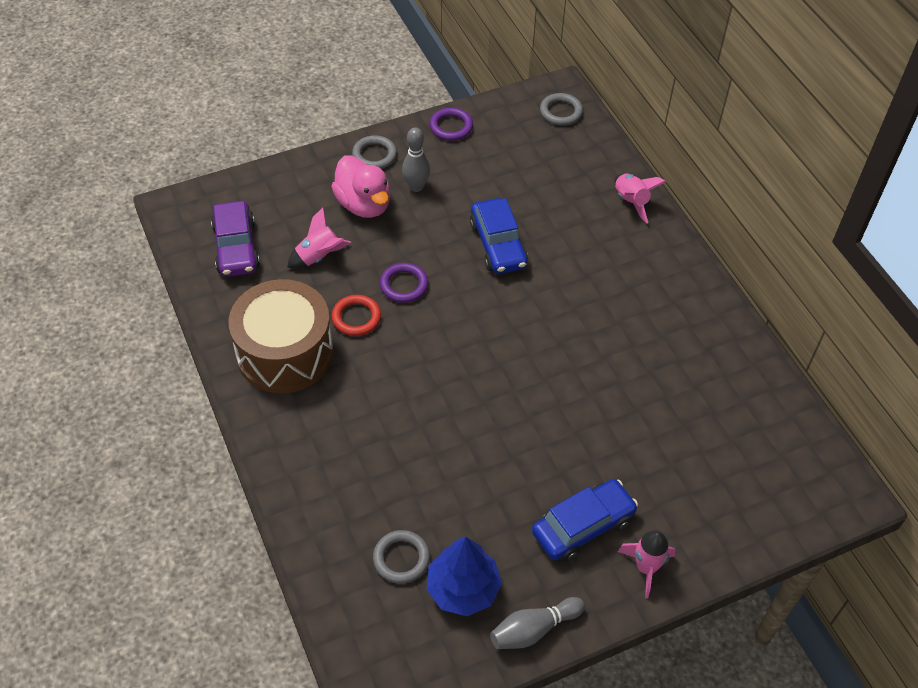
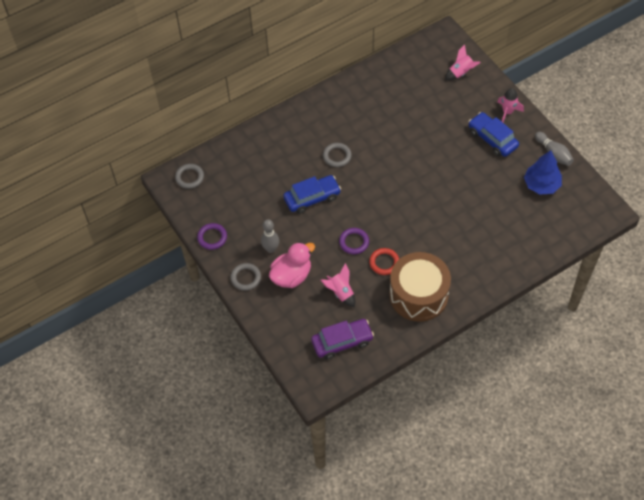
camera: 95 degrees left, 5 degrees up
(401, 558) = (533, 213): grey ring -> grey ring (337, 156)
(631, 202) = (264, 134): pink rocket -> pink rocket (461, 73)

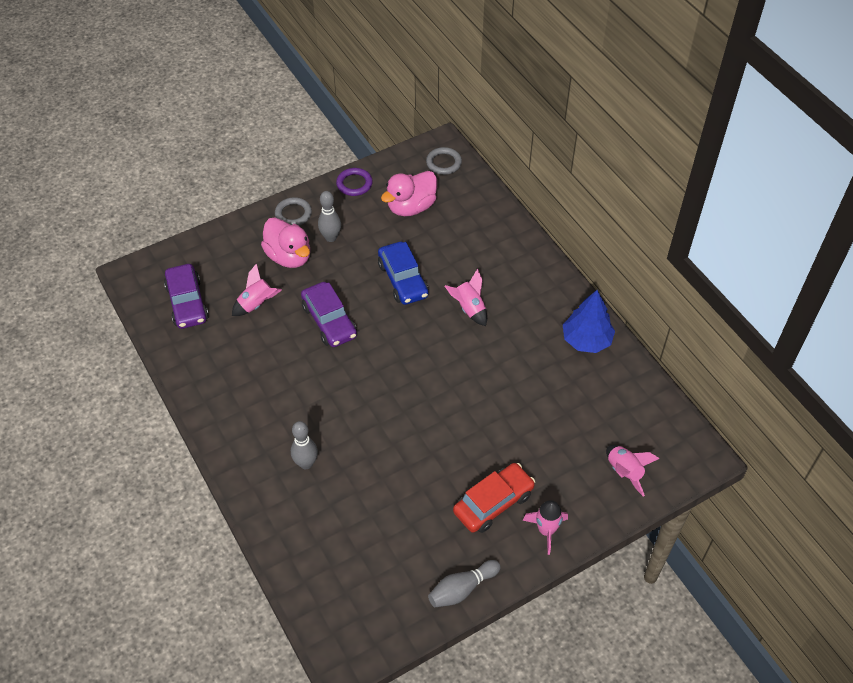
camera: 90 degrees right, 5 degrees down
(238, 197) = (411, 207): none -> pink duck
(337, 156) = (469, 308): grey ring -> pink rocket
(354, 242) = (329, 321): purple ring -> purple car
(384, 263) = (293, 352): red ring -> none
(418, 295) = (238, 387): brown drum -> none
(477, 245) = (306, 463): none -> grey bowling pin
(492, 139) = (493, 503): blue car -> red car
(541, 185) = (403, 563): blue tree -> blue tree (586, 340)

